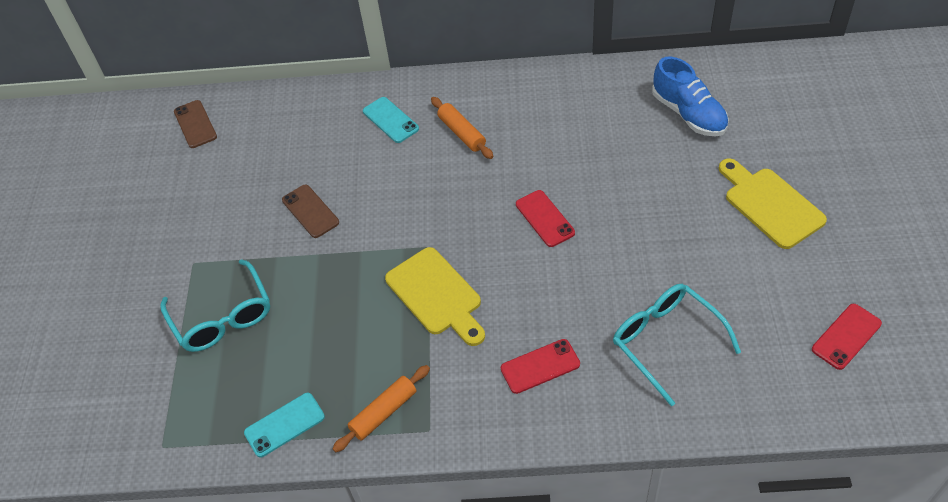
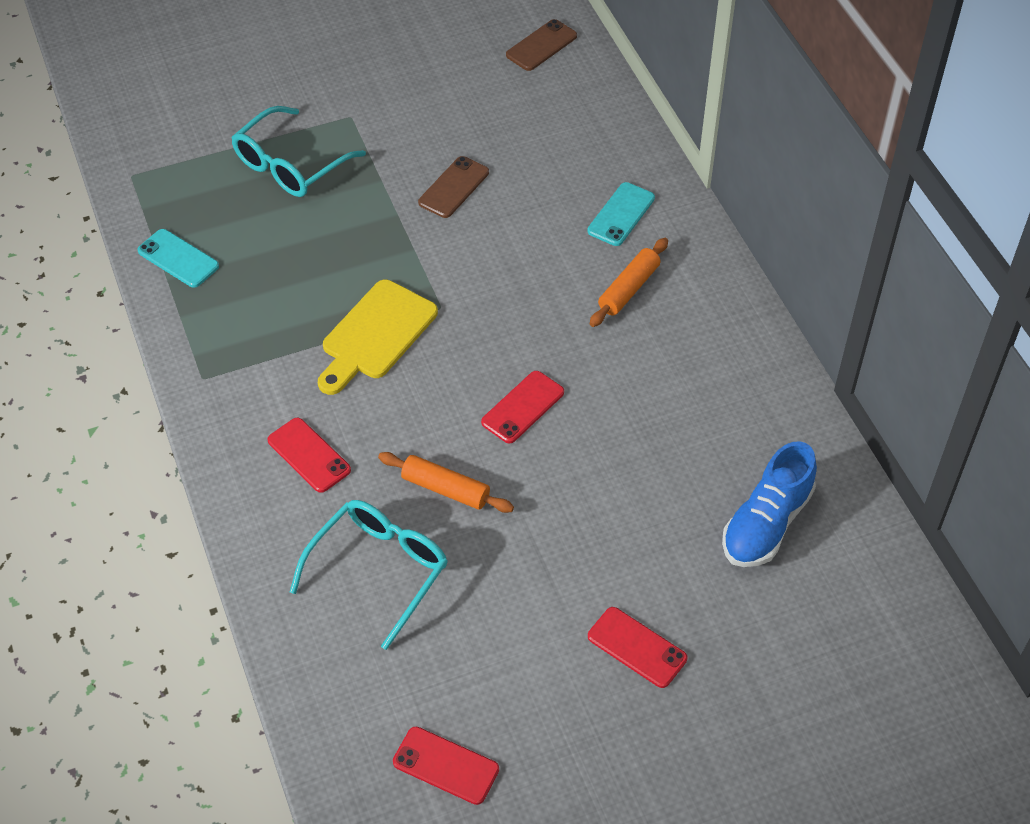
camera: 65 degrees right, 0 degrees up
(383, 412) = (213, 334): orange rolling pin -> orange rolling pin (445, 489)
(770, 204) = (637, 647): yellow cutting board -> red phone

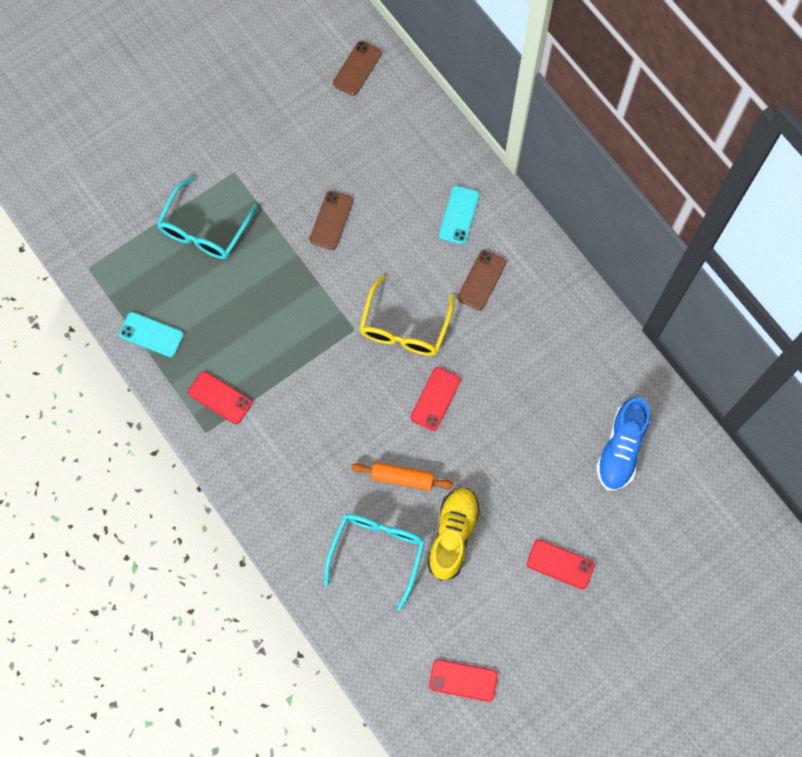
camera: 15 degrees left, 20 degrees up
(309, 455) = (301, 475): red phone -> red phone (220, 397)
(375, 335) = (315, 364): yellow cutting board -> none
(493, 574) = (453, 535): none -> yellow shoe
(509, 318) = (405, 326): none -> yellow glasses
(629, 289) = (481, 280): orange rolling pin -> brown phone

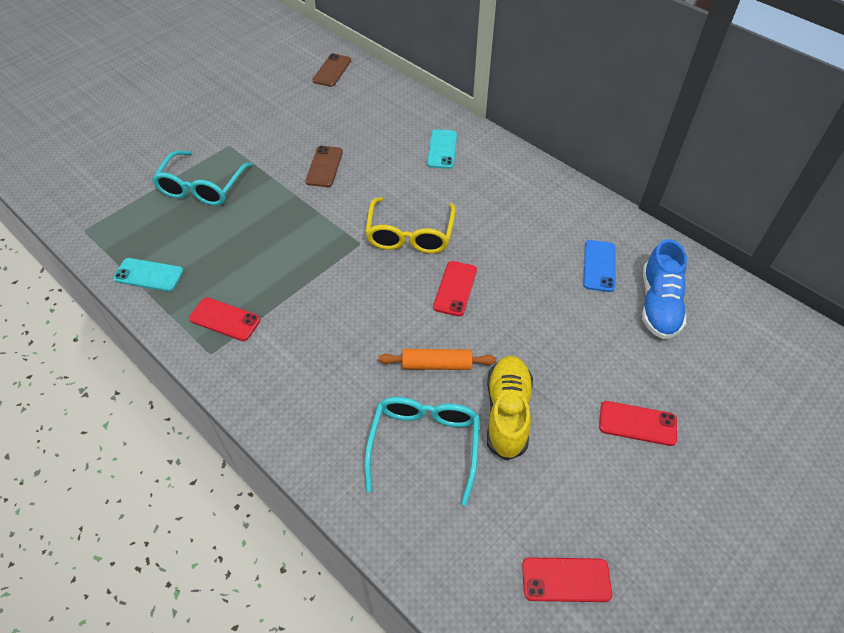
camera: 10 degrees left, 20 degrees down
(481, 280) = (475, 191): brown phone -> none
(579, 396) = (599, 266): none -> blue phone

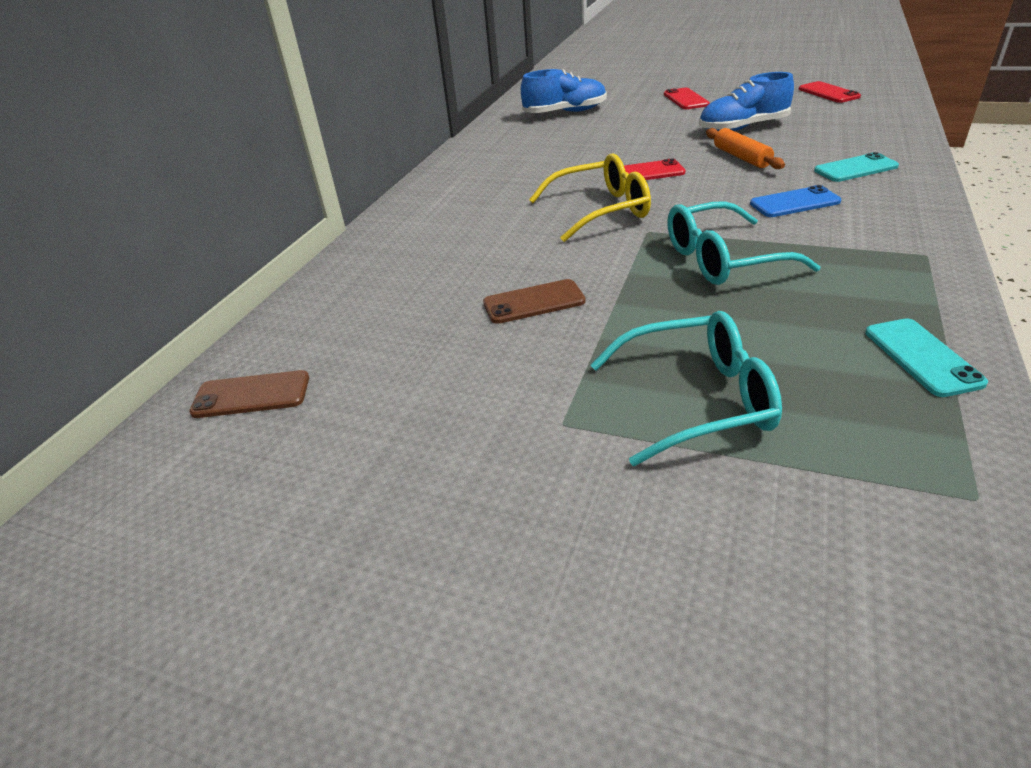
camera: 110 degrees left, 15 degrees down
(225, 319) = (874, 265): red phone -> none
(424, 446) = (821, 142): turquoise glasses -> turquoise glasses (724, 259)
(442, 149) = (429, 235): turquoise phone -> turquoise phone (855, 168)
(507, 413) = (742, 128): yellow shoe -> blue shoe
(599, 266) = (545, 134): blue phone -> blue phone (794, 203)

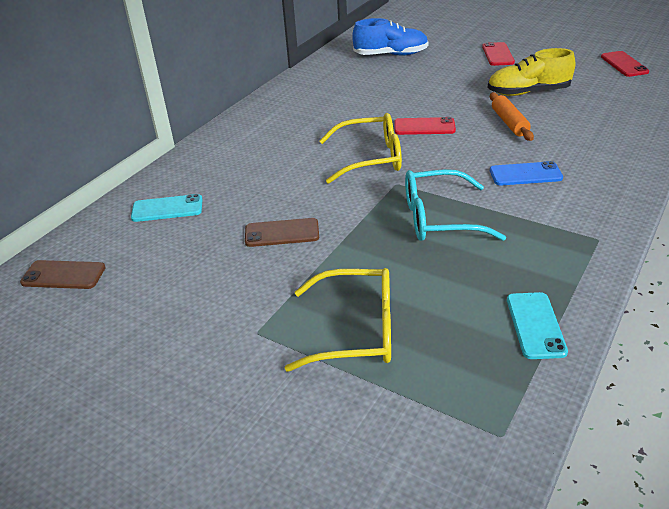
camera: 10 degrees right, 0 degrees up
(695, 400) = (354, 330): turquoise glasses -> yellow glasses
(742, 128) = (528, 92): blue shoe -> yellow shoe
(855, 168) = (596, 148): turquoise phone -> turquoise phone (167, 209)

